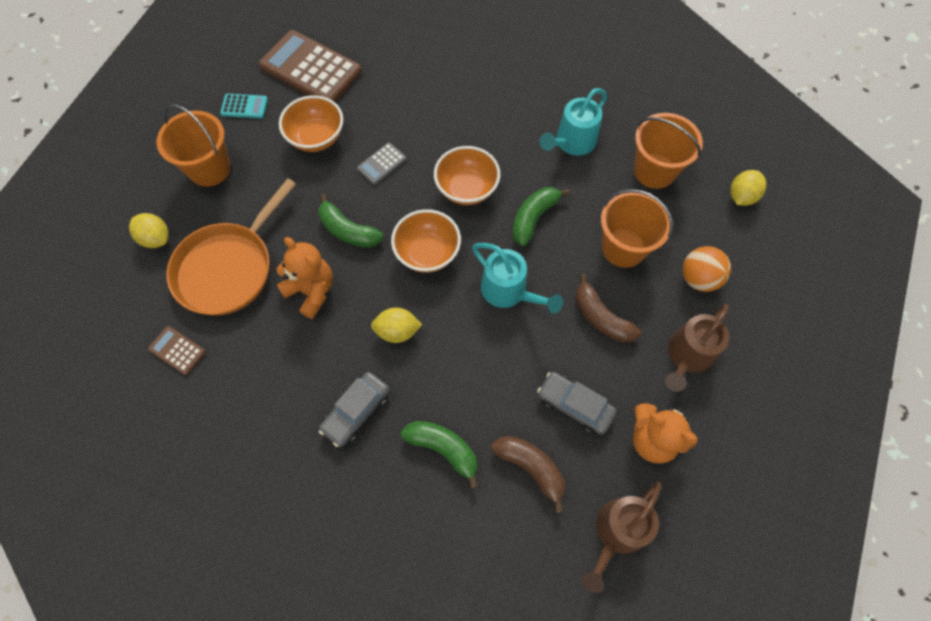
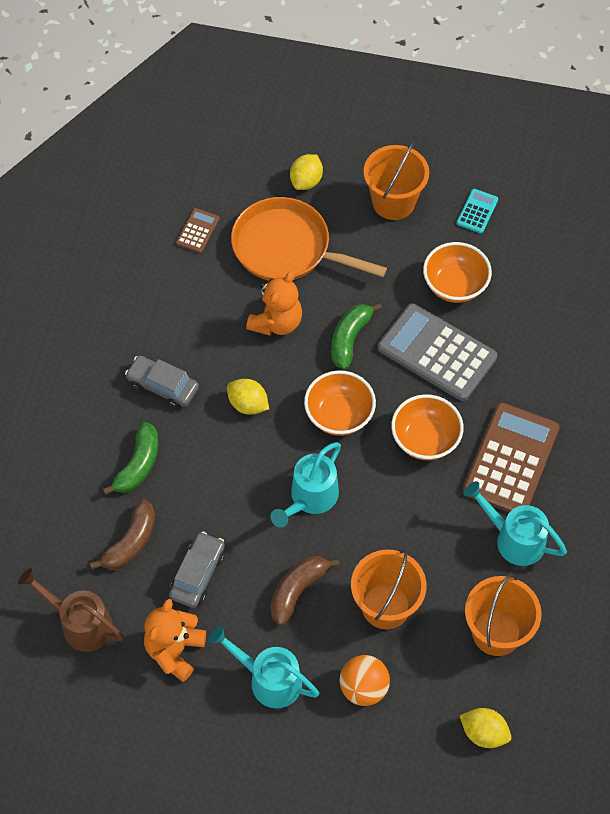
camera: 80 degrees right, 5 degrees down
(244, 106) = (477, 211): turquoise calculator -> turquoise calculator turned 150 degrees counterclockwise
(311, 69) = (544, 259): brown calculator -> brown calculator (510, 460)
(381, 164) = (437, 353): grey calculator -> grey calculator, size x2.17
(397, 331) = (248, 404): yellow lemon -> yellow lemon turned 45 degrees counterclockwise
(533, 218) = (403, 510): green banana -> none
(687, 357) = (268, 679): brown watering can -> turquoise watering can

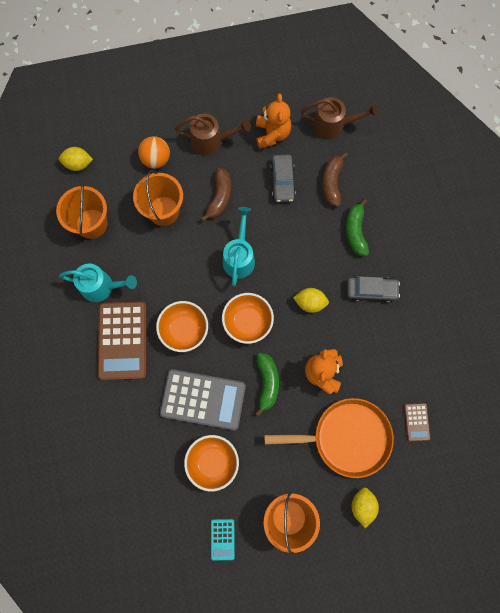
camera: 155 degrees right, 15 degrees up
(268, 679) = (212, 141): turquoise watering can -> brown watering can

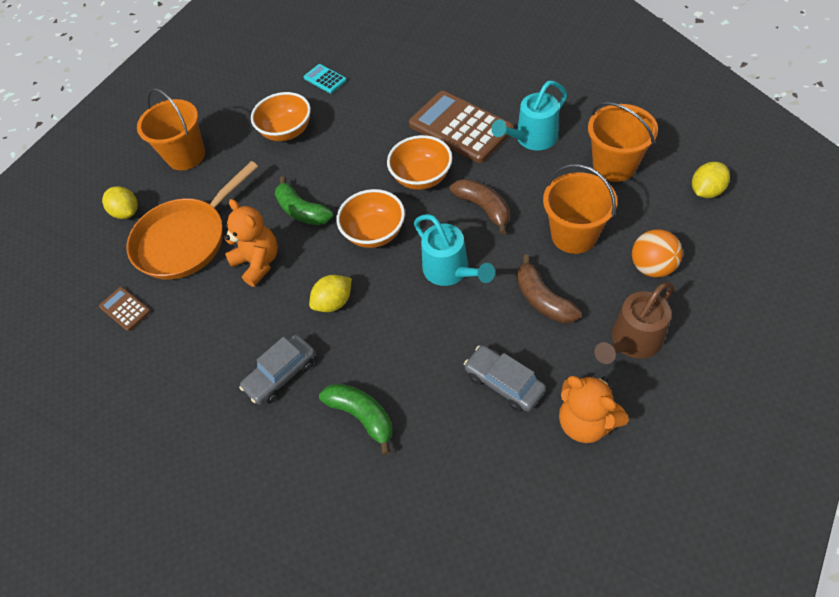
camera: 140 degrees right, 20 degrees down
(203, 399) = (343, 154): grey calculator -> none
(222, 539) = (227, 105): turquoise calculator -> turquoise calculator (325, 79)
(332, 183) = (450, 441): brown banana -> brown banana (483, 208)
(333, 126) = (534, 516): brown watering can -> none

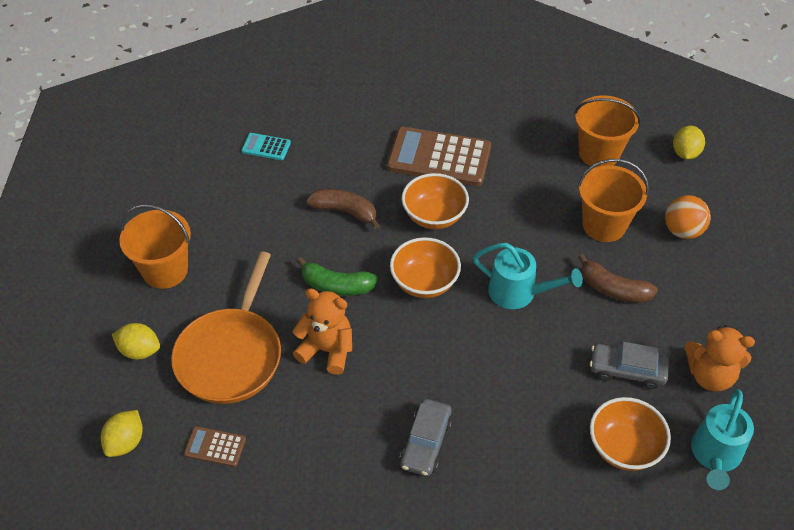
camera: 35 degrees left, 5 degrees down
(287, 131) = (263, 212): orange bowl -> orange bowl (624, 447)
(334, 302) = (430, 359): yellow lemon -> yellow lemon (126, 442)
(362, 416) = (526, 447): green banana -> none
(483, 208) = (510, 226): brown banana -> brown banana (345, 211)
(531, 139) = (512, 150): turquoise watering can -> turquoise watering can (715, 456)
(631, 342) = (705, 298): brown watering can -> none

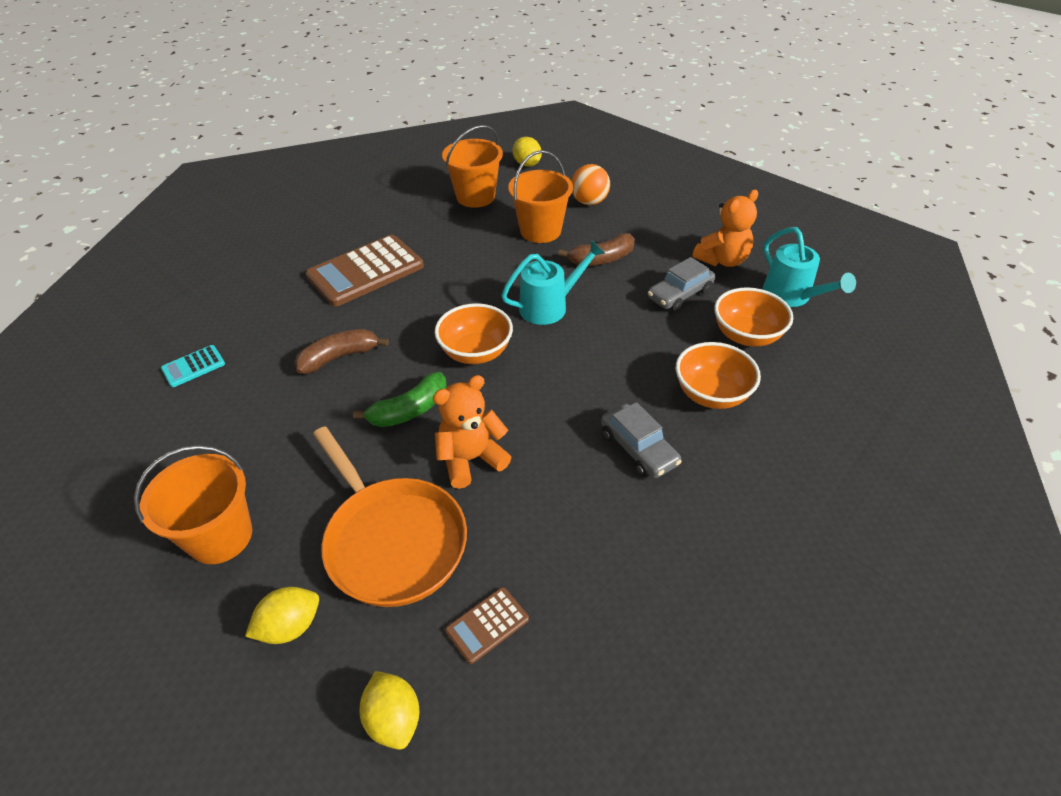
camera: 50 degrees left, 5 degrees down
(434, 216) = (418, 308): orange bowl -> orange bowl (711, 394)

